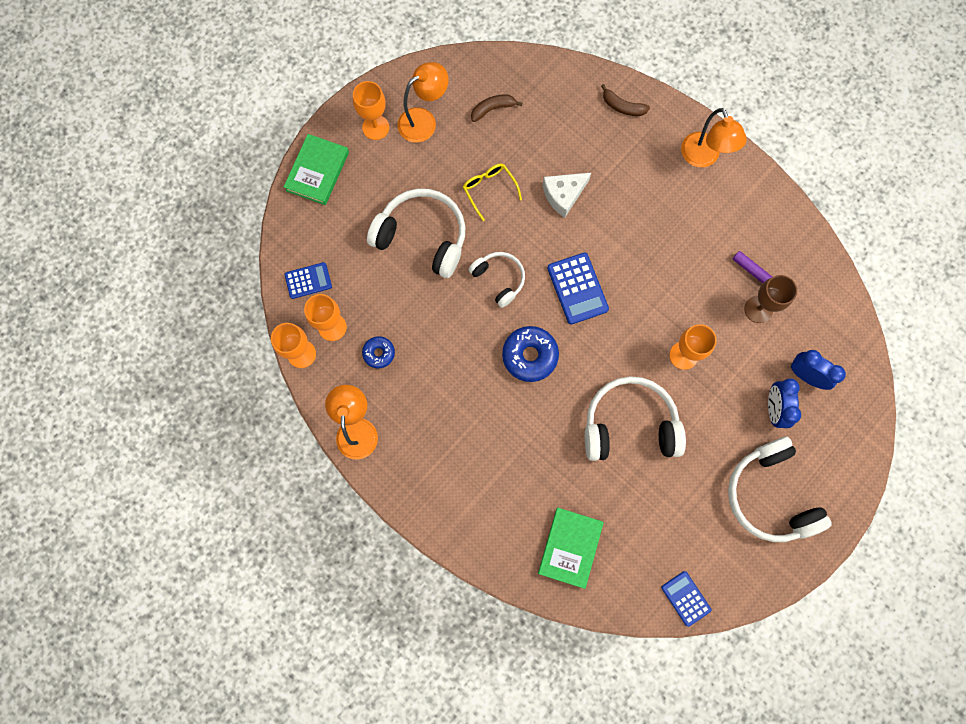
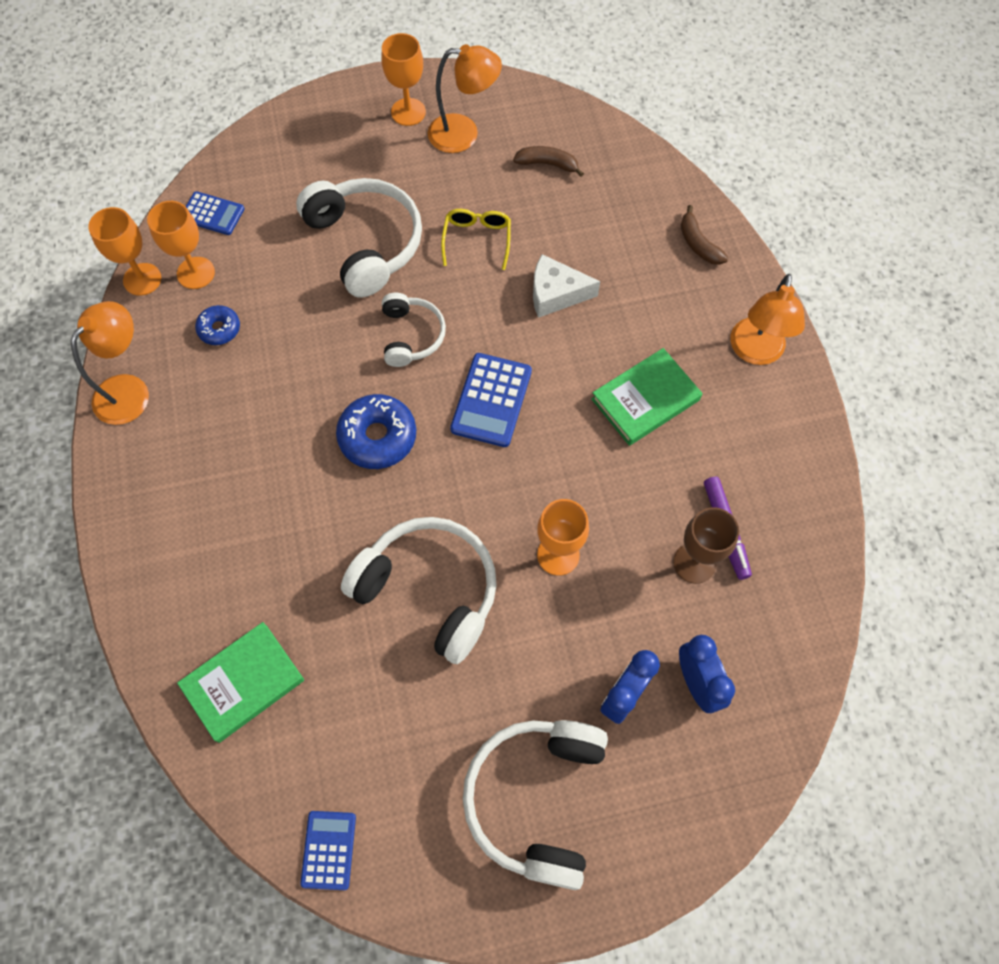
camera: 35 degrees right, 10 degrees down
(317, 171) = (313, 118): green book -> green book (645, 399)

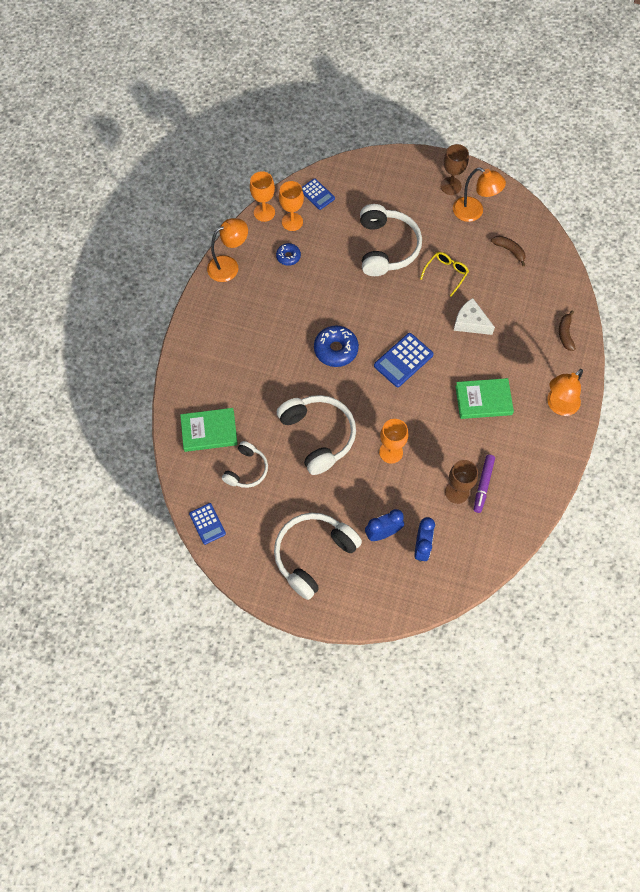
camera: 30 degrees right, 0 degrees up
(328, 850) = (207, 524): blue calculator -> blue calculator turned 120 degrees clockwise
(408, 112) = (450, 186): orange goblet -> brown goblet
(411, 335) = (382, 307): white headphones -> white headphones (246, 470)

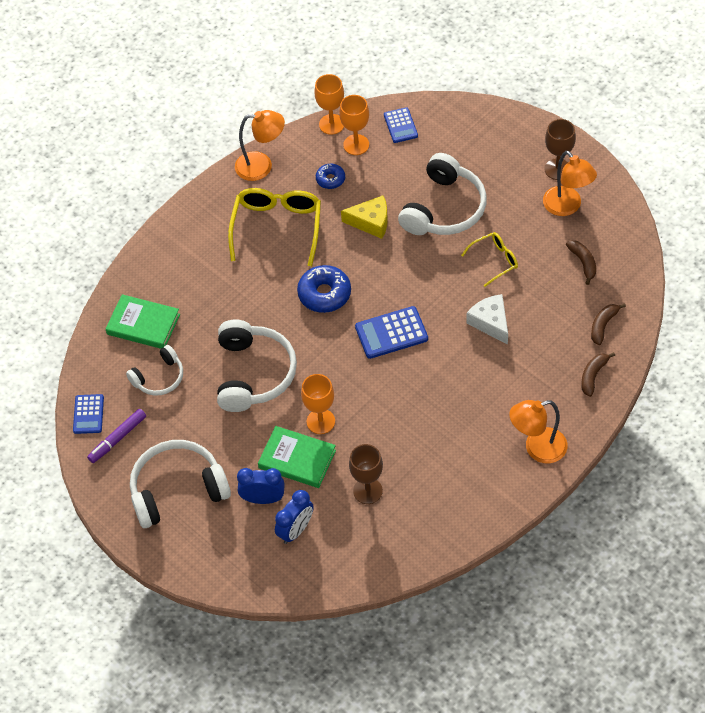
camera: 30 degrees right, 10 degrees down
(269, 311) = (277, 228): none -> yellow glasses
(338, 279) = (371, 222): none -> yellow cheese
(483, 400) = (455, 409): green book -> green book (297, 459)
(483, 485) = (401, 495): purple marker -> purple marker (118, 439)
(550, 292) = (603, 325): none -> brown banana

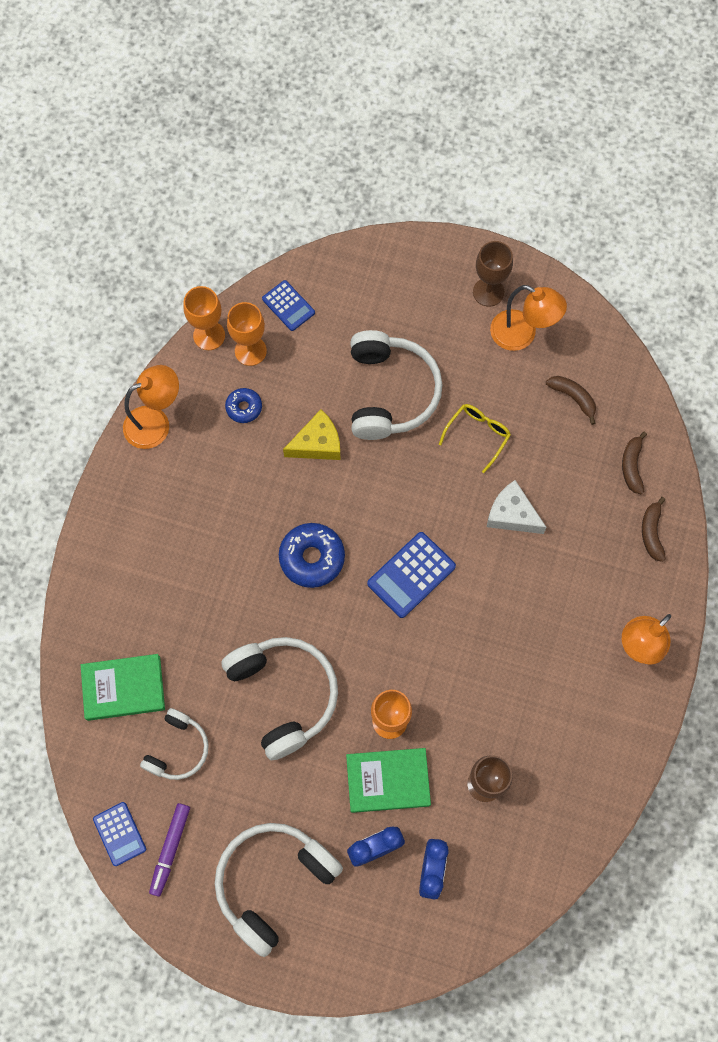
camera: 30 degrees left, 15 degrees up
(277, 228) = (215, 496): yellow glasses -> none

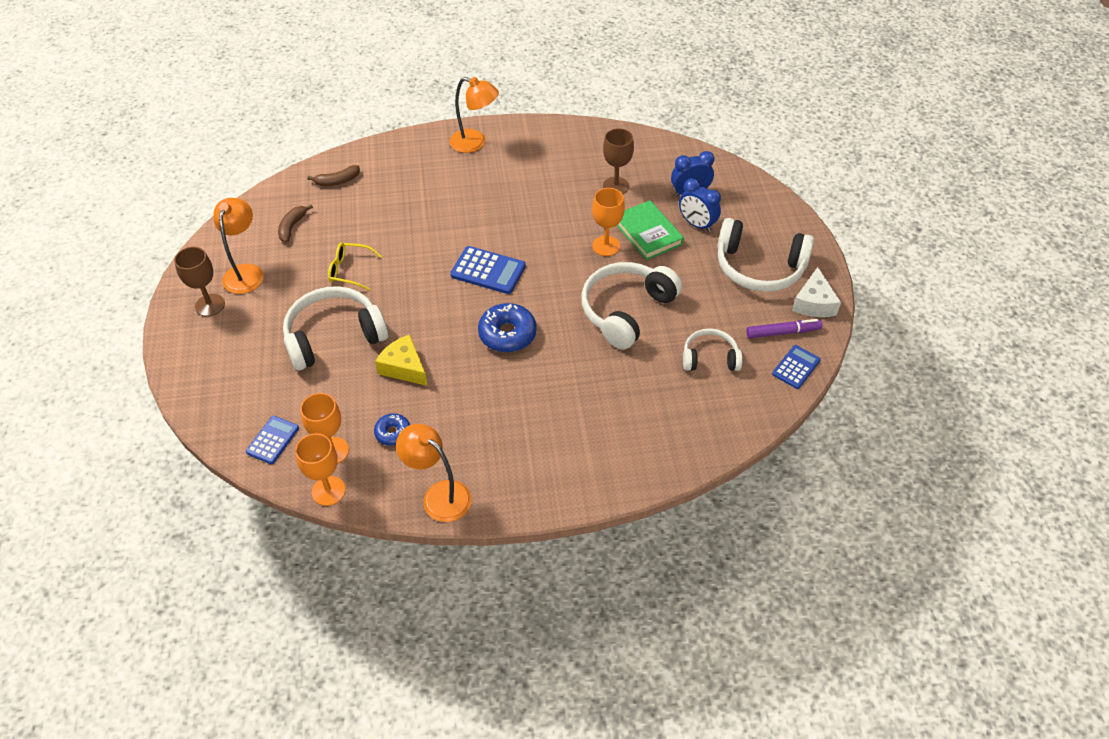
camera: 115 degrees left, 20 degrees down
(123, 688) = (688, 413): green book -> none
(511, 514) = (408, 231): white cheese -> white cheese (814, 303)
(651, 532) = (385, 158): brown banana -> none

